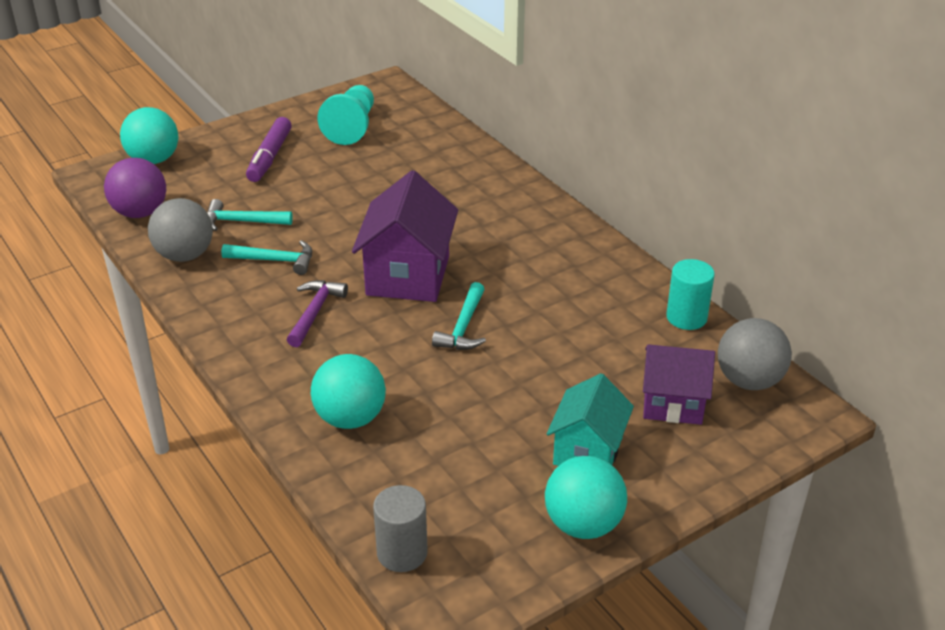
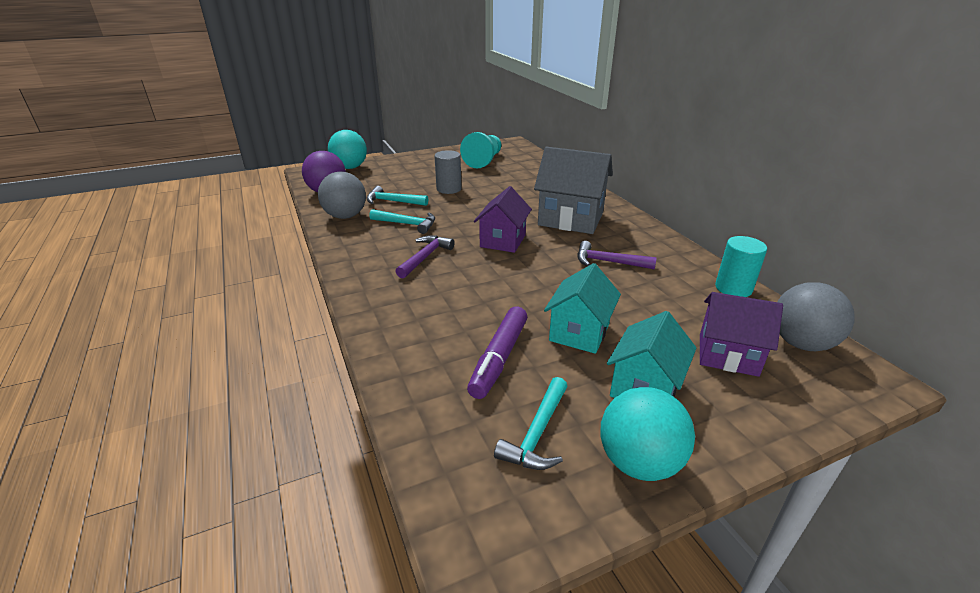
camera: 10 degrees right, 5 degrees down
(270, 157) = (425, 171): purple marker -> purple marker (499, 358)
(350, 418) = (429, 334): turquoise ball -> none
(402, 553) = (442, 466): grey cylinder -> grey cylinder (449, 189)
(408, 276) = (503, 241): purple house -> purple house, size x0.66
(463, 327) = (540, 277): turquoise hammer -> turquoise hammer (537, 434)
(490, 229) = (571, 219): none -> grey house
(516, 396) = (579, 332): none -> turquoise house
(543, 295) = (608, 262): none -> purple hammer

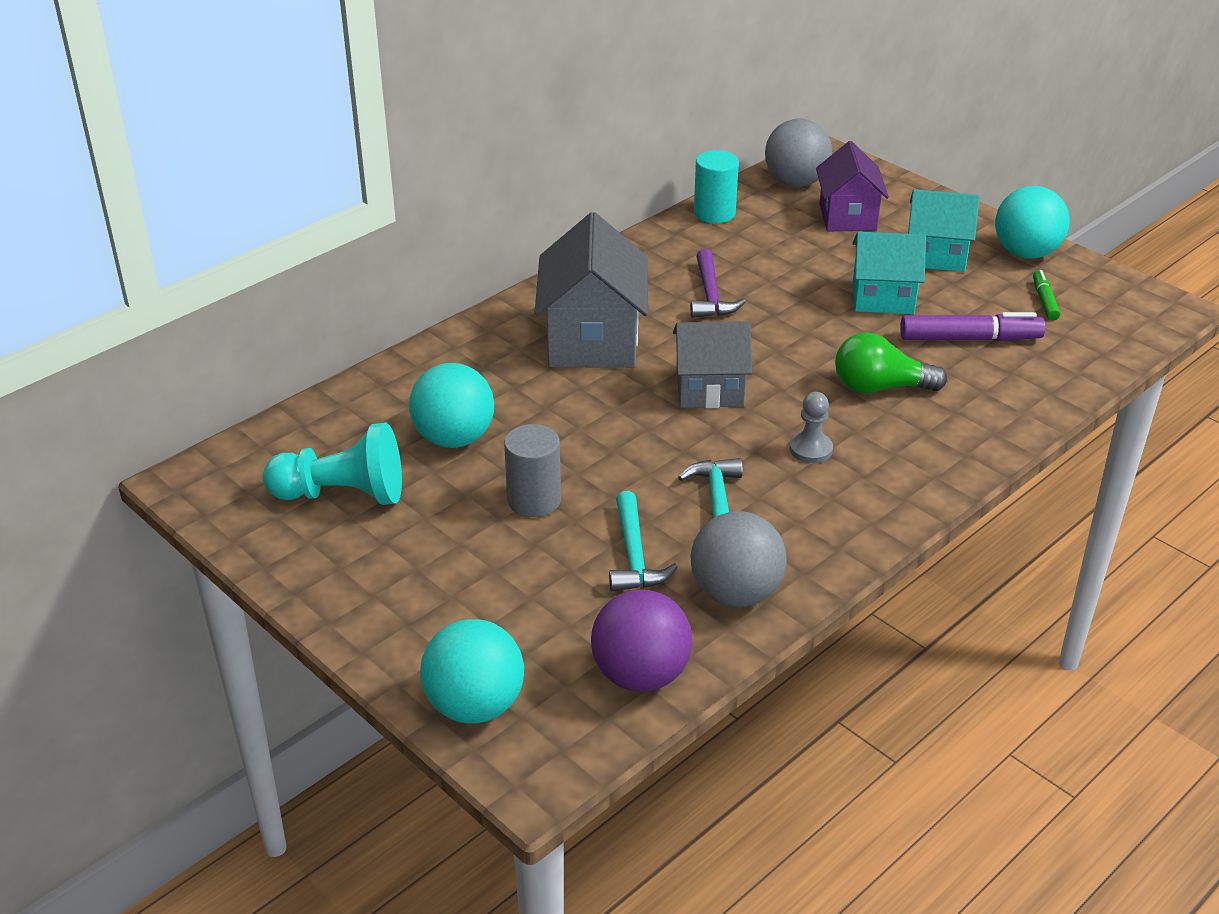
camera: 110 degrees left, 5 degrees up
(425, 257) = (811, 449): purple hammer -> grey pawn
(465, 296) = (880, 387): none -> green light bulb
(503, 241) = (709, 390): purple house -> grey house
(505, 181) = (454, 438): none -> turquoise ball
(537, 434) = (1044, 301): turquoise hammer -> green marker

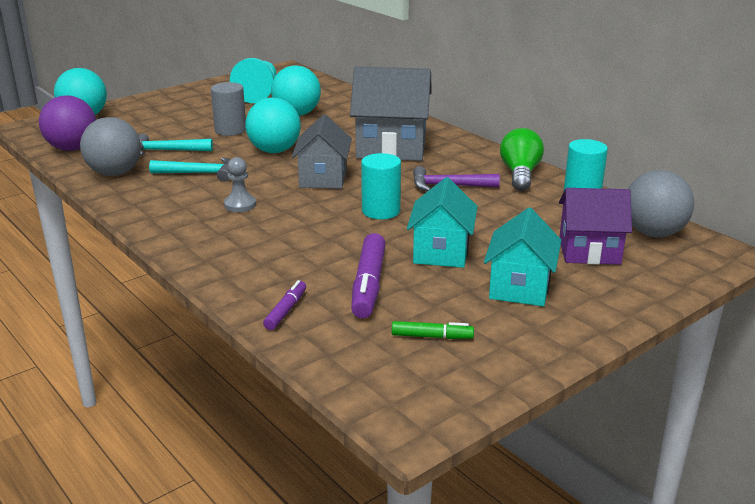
camera: 95 degrees right, 10 degrees down
(795, 340) = (381, 211): none -> turquoise cylinder
(880, 387) = (306, 236): green light bulb -> green light bulb (520, 174)
(1026, 253) = (531, 342): turquoise ball -> turquoise ball (274, 151)
(1043, 384) = (286, 310): none -> purple marker

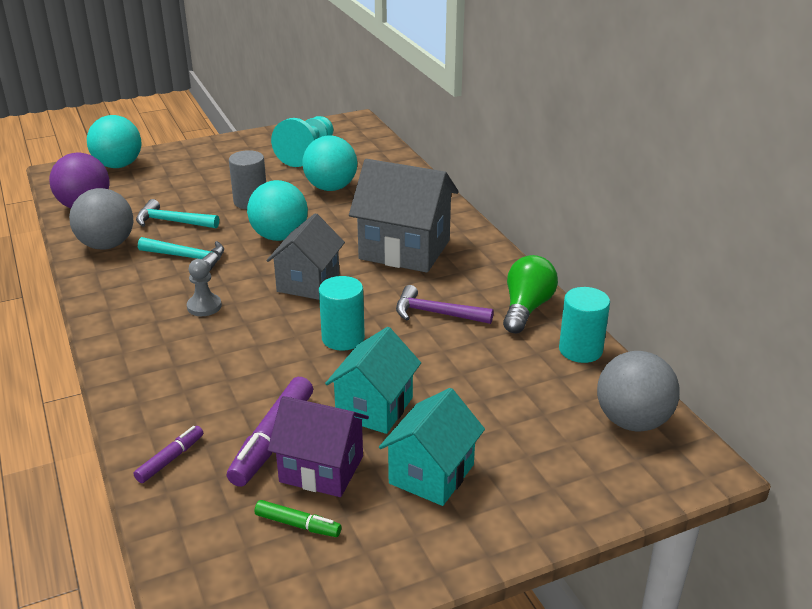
camera: 15 degrees right, 5 degrees up
(589, 251) = (541, 435): purple house -> purple house (321, 469)

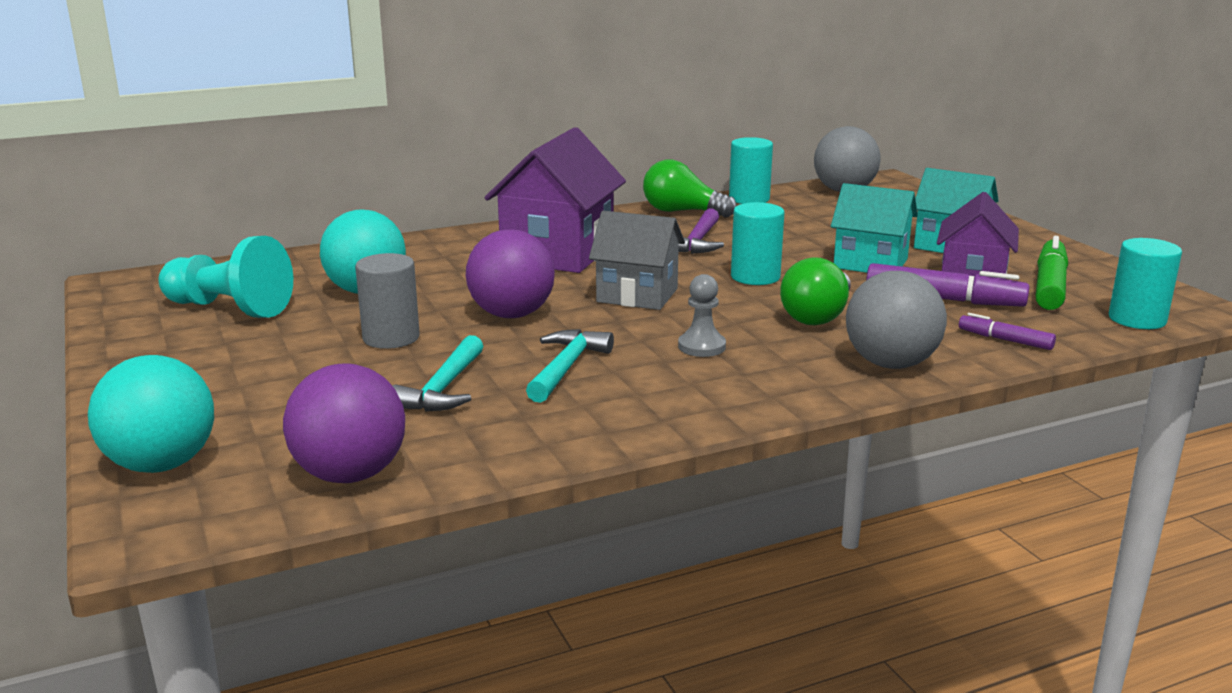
camera: 90 degrees left, 10 degrees down
(107, 245) = (517, 433): grey ball -> grey ball (890, 364)
(192, 568) = (1137, 319): none -> turquoise cylinder
(249, 362) = (818, 316): none -> green light bulb
(279, 236) = (511, 315): turquoise ball -> purple ball
(298, 524) = (1049, 286): green marker -> green marker, size x1.81
(404, 249) = (558, 253): grey house -> purple house

